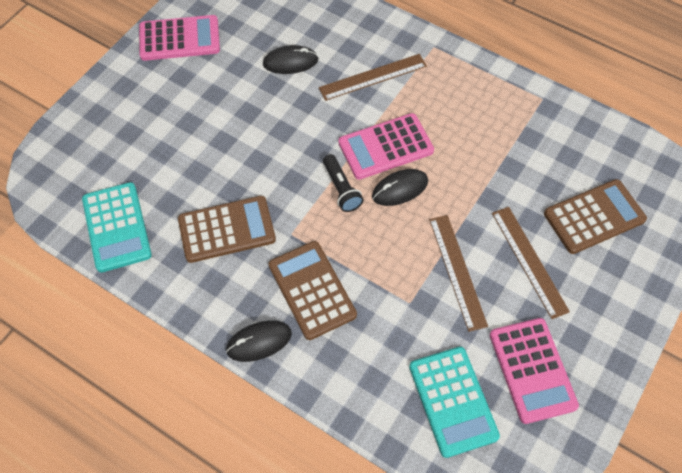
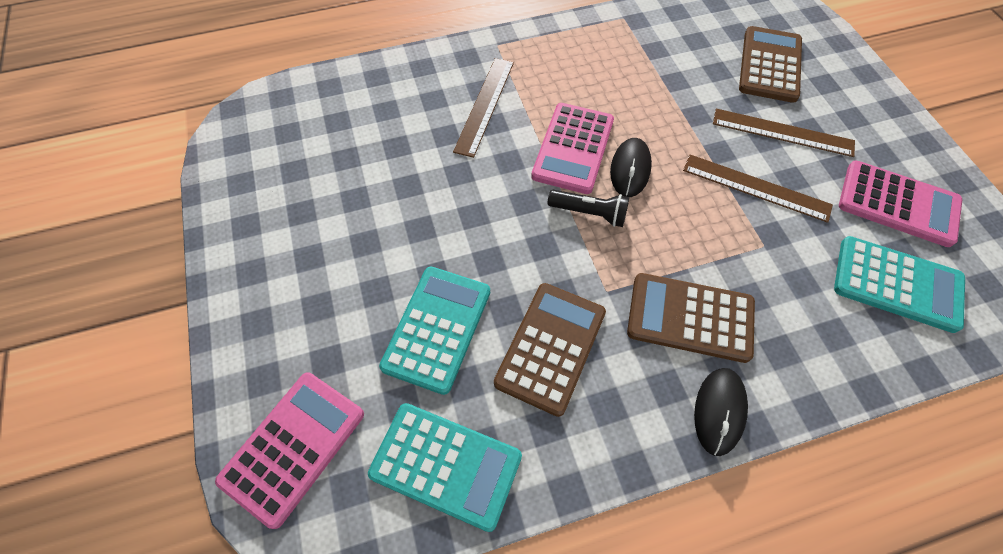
camera: 50 degrees left, 0 degrees up
(179, 39) = (257, 226): pink calculator -> pink calculator (293, 447)
(191, 167) = (437, 328): none -> turquoise calculator
(290, 62) = (398, 153): black mouse -> none

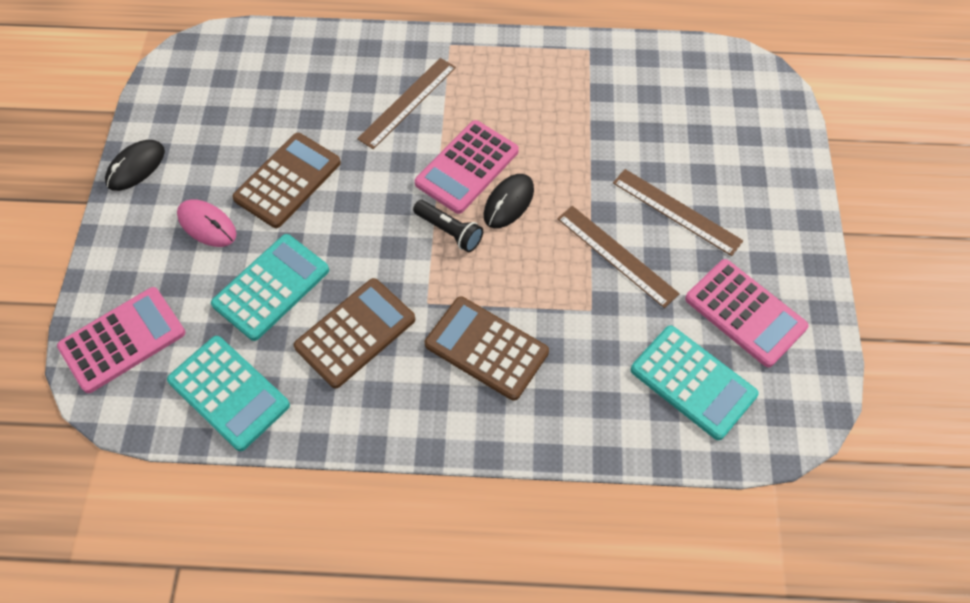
camera: 20 degrees right, 0 degrees up
(336, 284) = (207, 225): none -> pink mouse
(719, 411) = (466, 429): black mouse -> black mouse (136, 167)
(770, 65) = (708, 140): brown calculator -> brown calculator (287, 181)

